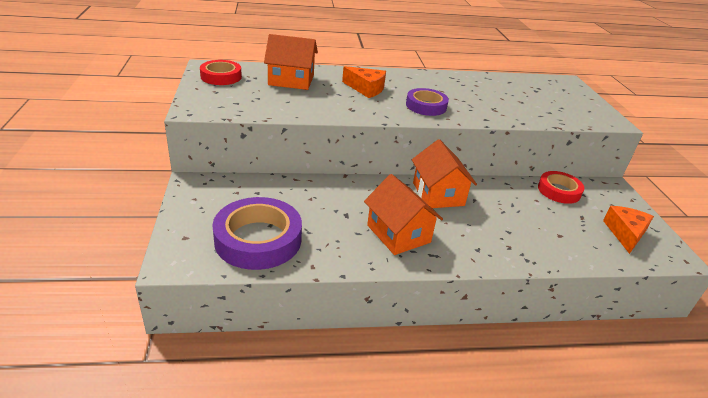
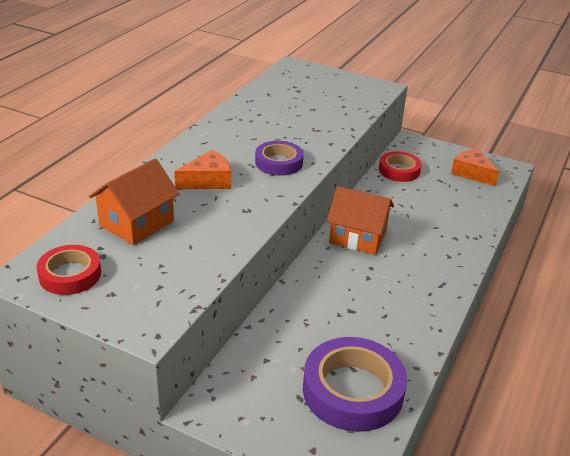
camera: 55 degrees left, 0 degrees up
(398, 234) = (401, 290): orange house -> none

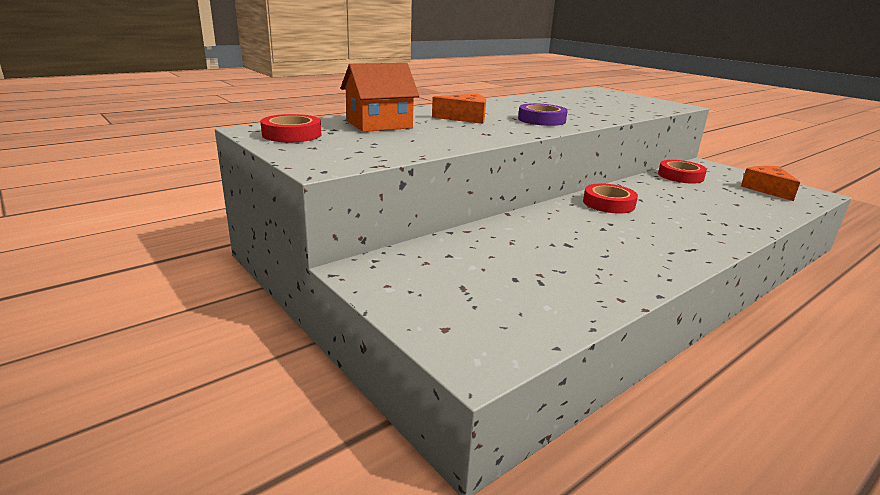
camera: 25 degrees right, 10 degrees down
(353, 390) = (528, 297): purple tape -> none
(358, 237) = (608, 203): orange house -> red tape

